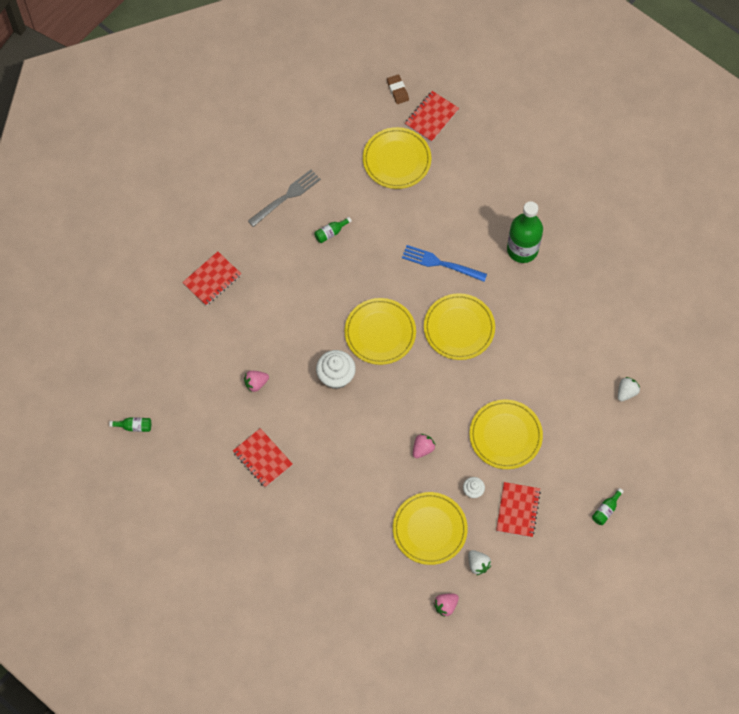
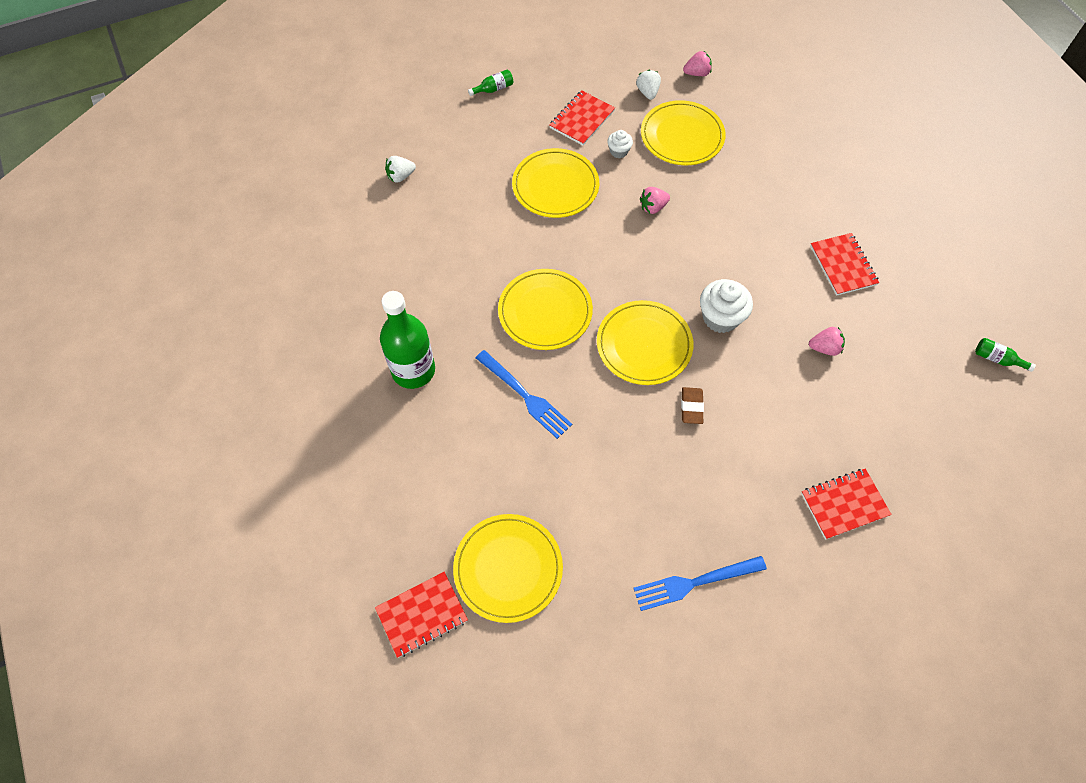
camera: 155 degrees left, 5 degrees down
(286, 196) = (694, 583): grey fork -> blue fork
(331, 233) = (651, 500): green bottle -> none
(397, 90) = (447, 687): brown eraser -> brown eraser (691, 407)

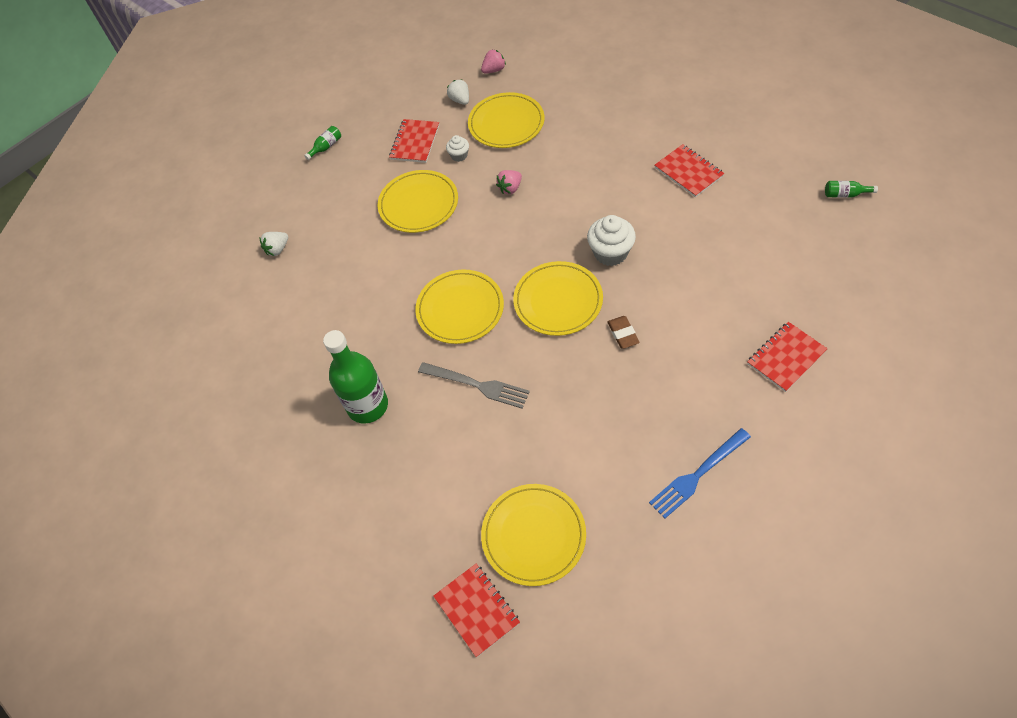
camera: 15 degrees left, 5 degrees down
(422, 615) = (477, 610): red notebook -> red notebook turned 75 degrees counterclockwise
(525, 396) = (478, 385): blue fork -> grey fork
(824, 348) = (707, 242): pink strawberry -> none

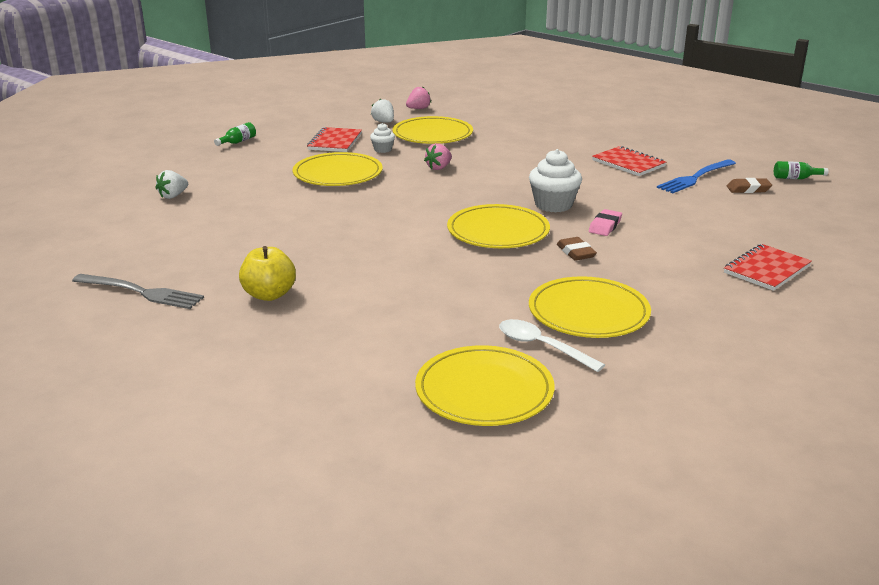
camera: 10 degrees left, 30 degrees down
(367, 406) = (269, 295): green bottle -> yellow apple
(460, 309) = (384, 234): yellow plate -> yellow plate (588, 312)
(477, 610) = (410, 452): red notebook -> none
(478, 385) = (406, 282): grey fork -> grey fork (142, 292)
(582, 476) = (542, 347): none -> white spoon
(653, 289) = (605, 226): none -> pink eraser
(697, 475) = (686, 347): blue fork -> blue fork (695, 178)
(795, 217) = (748, 189): none -> brown eraser

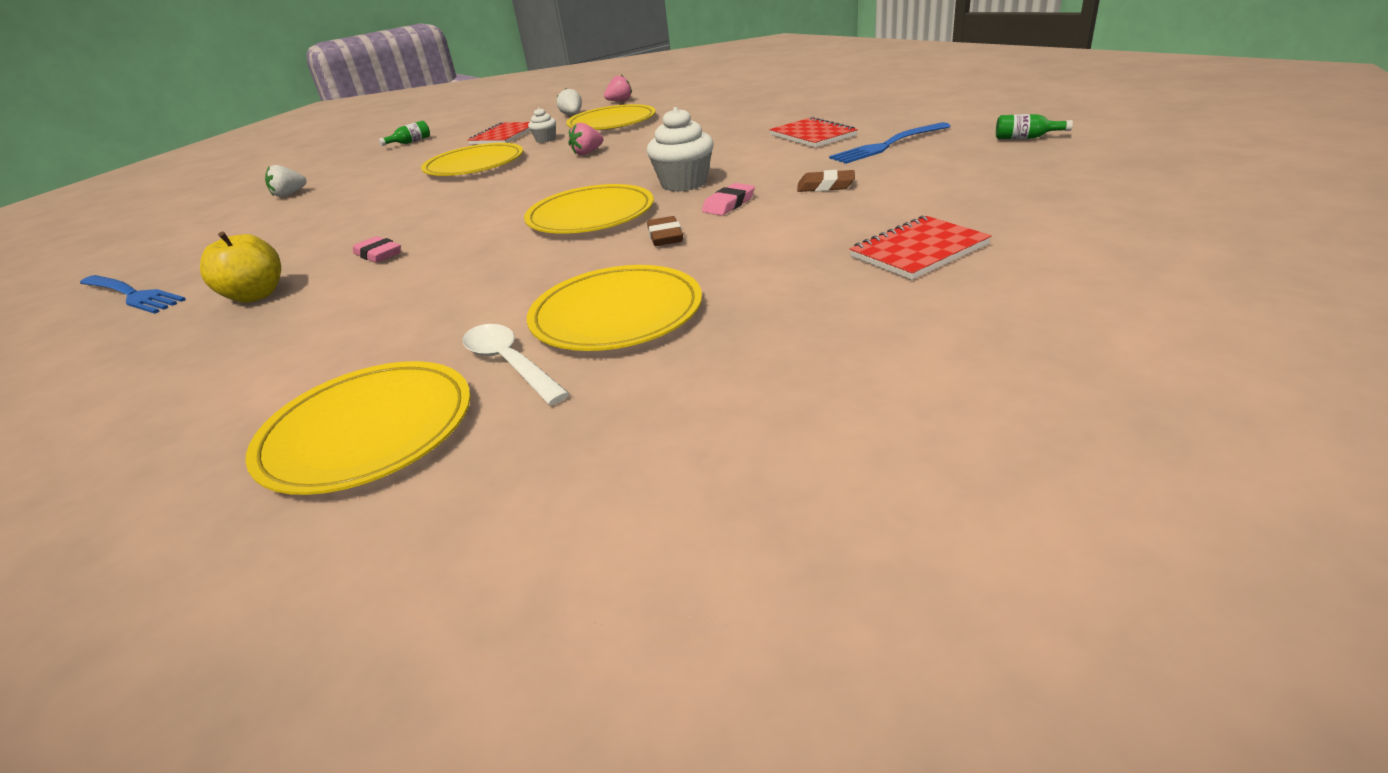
camera: 15 degrees right, 5 degrees up
(142, 292) = (132, 295): grey fork -> blue fork
(341, 261) = (378, 254): none -> pink eraser
(748, 189) = (952, 153): brown eraser -> brown eraser (825, 186)

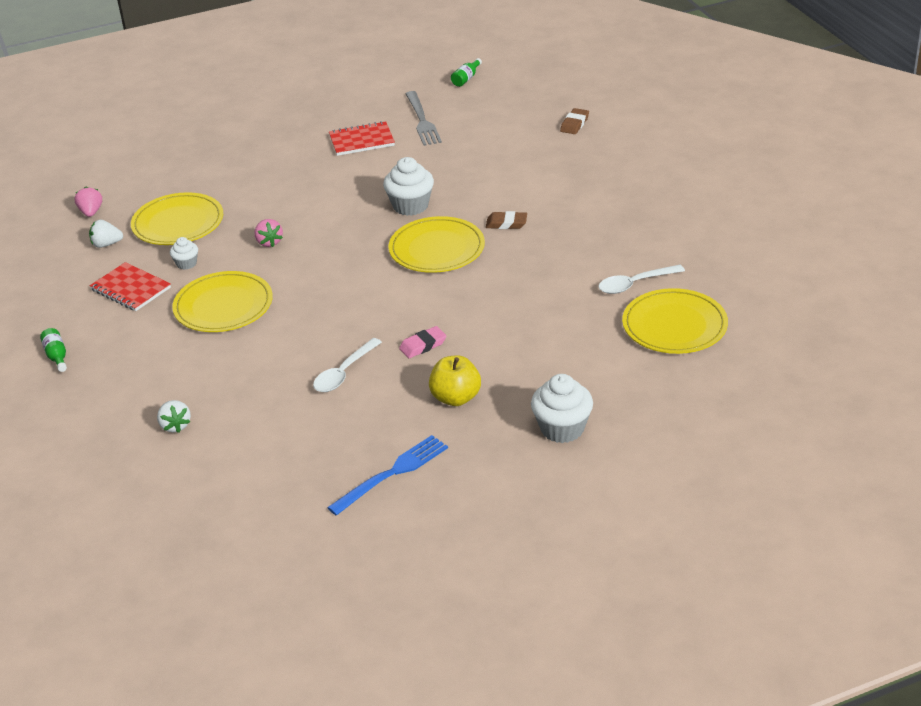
camera: 75 degrees left, 5 degrees up
(131, 382) = (562, 428): none -> white cupcake
(340, 232) = (344, 373): none -> white spoon
(616, 314) = (602, 249): yellow plate -> none
(729, 204) = (473, 195): pink eraser -> none
(825, 186) = (477, 157): brown eraser -> brown eraser (574, 124)
(887, 145) = (422, 121): blue fork -> grey fork
(919, 251) = (599, 153): red notebook -> none

